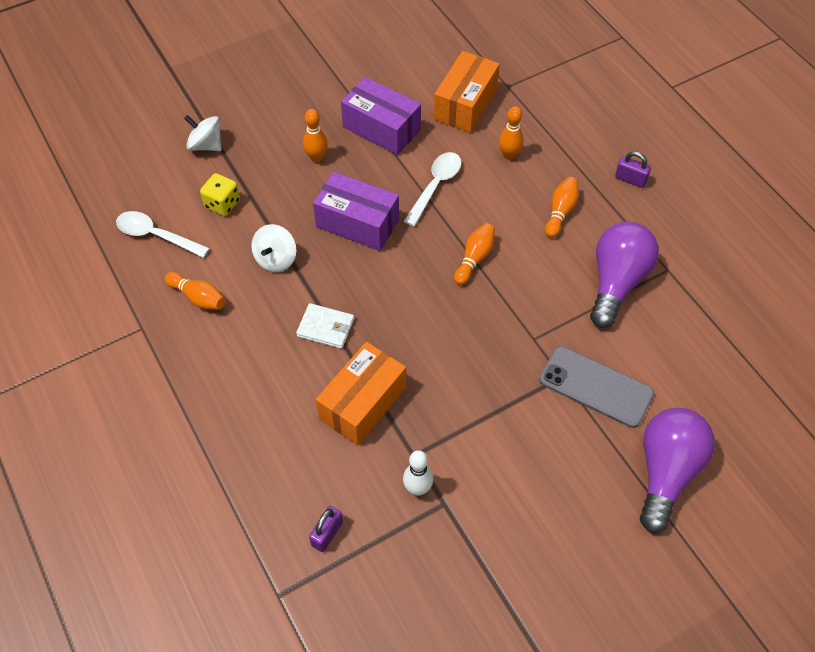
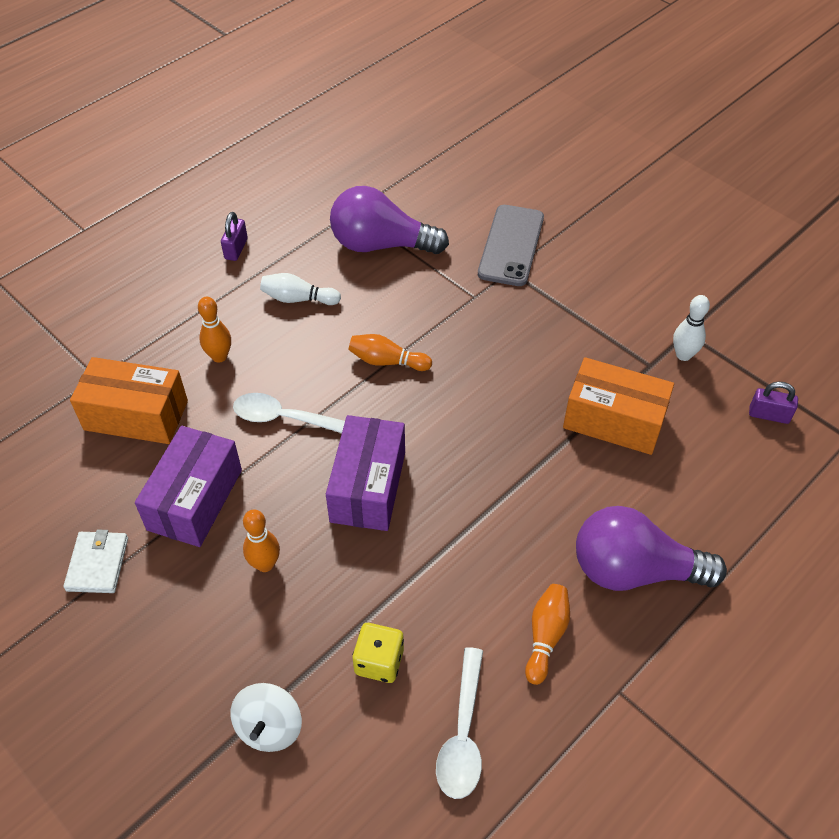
camera: 105 degrees left, 5 degrees down
(276, 259) = (453, 562): white spinning top -> none
(325, 327) = (534, 480): white wallet -> white wallet (97, 564)
(560, 212) = (298, 299): orange bowling pin -> white bowling pin
(666, 472) = (576, 193): purple light bulb -> purple light bulb (634, 570)

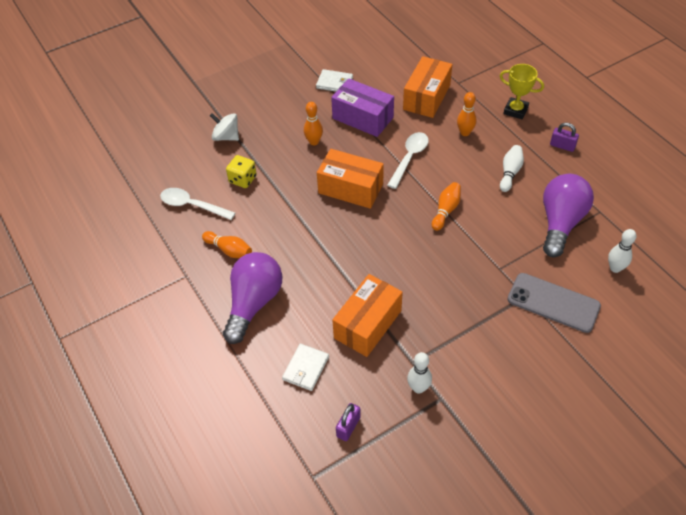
camera: 105 degrees right, 0 degrees up
(163, 302) = (515, 110): none -> yellow trophy
(368, 486) = (350, 188): purple box -> orange box
(441, 196) = (615, 268): none -> white bowling pin
(711, 477) = (306, 368): none -> white wallet

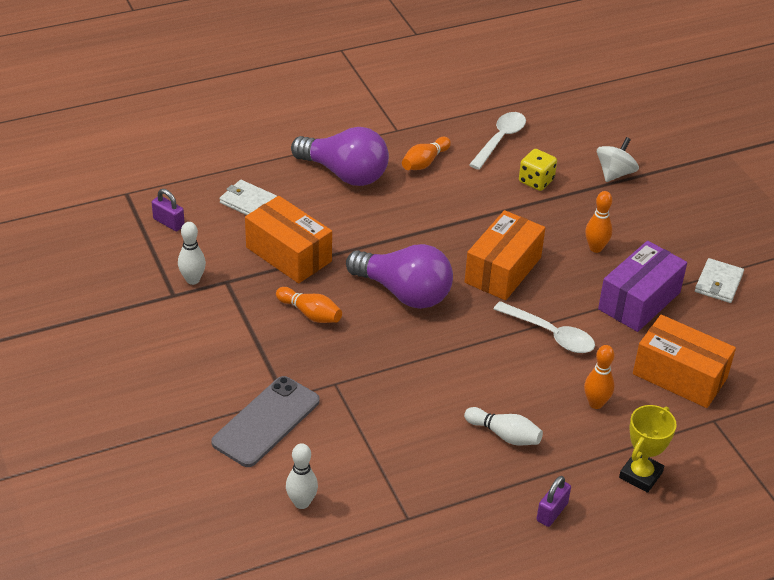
camera: 95 degrees right, 10 degrees down
(446, 210) = (446, 352): orange bowling pin -> orange bowling pin (310, 314)
(560, 223) = (397, 466): purple light bulb -> purple light bulb (404, 293)

